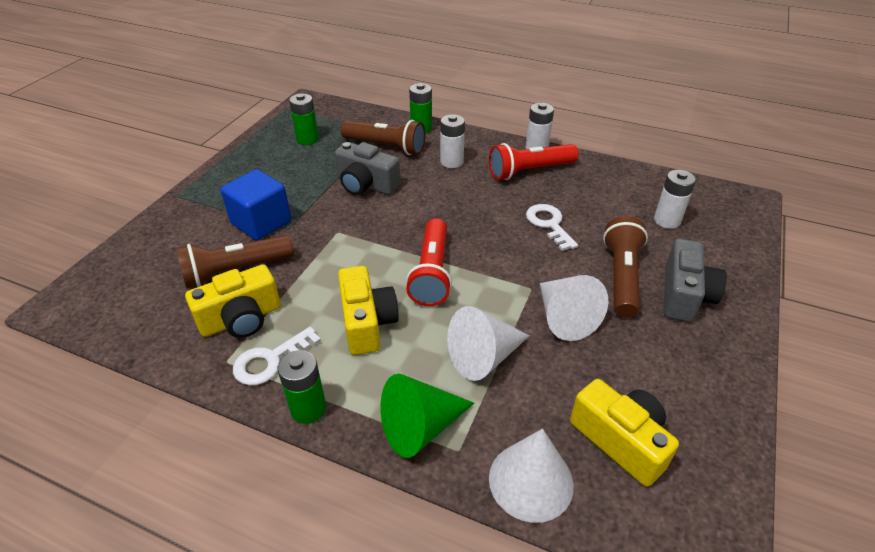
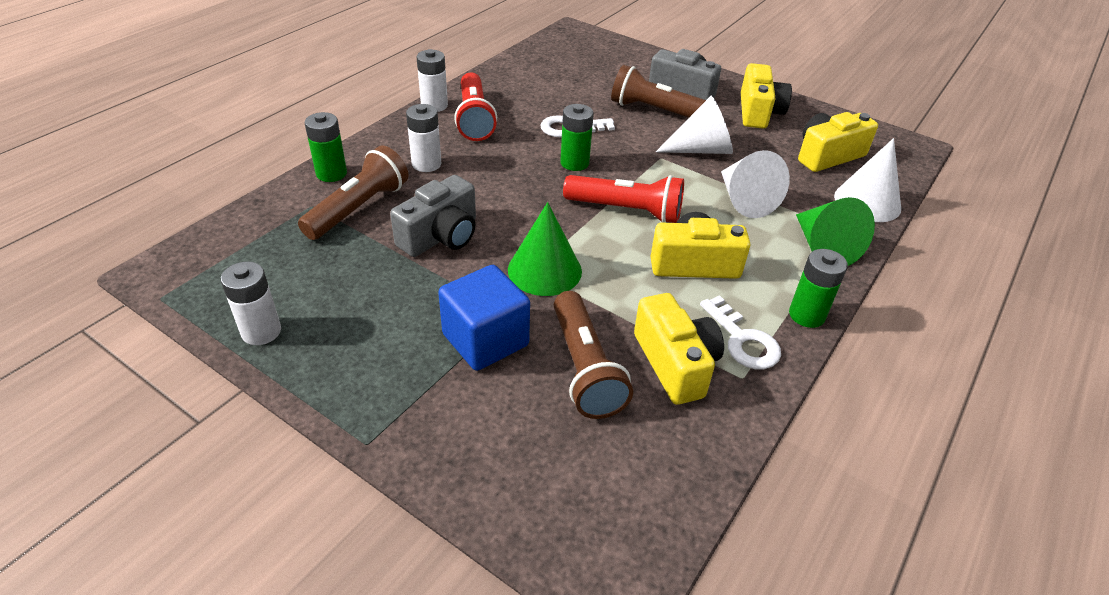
camera: 80 degrees left, 0 degrees up
(307, 139) = (286, 280): green battery -> green battery (574, 163)
(339, 238) = (544, 270): none -> green cone
(667, 221) = (587, 71): white battery -> white battery (261, 331)
(684, 367) = (758, 112): none -> yellow camera

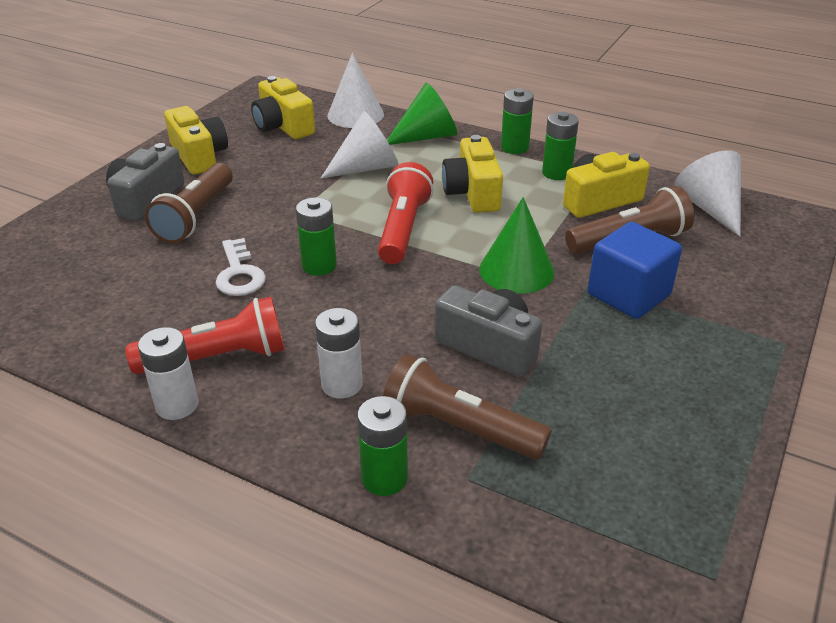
camera: 95 degrees left, 5 degrees down
(261, 331) = (709, 454): white battery -> none
(701, 149) = (280, 188): white cone -> white cone (710, 208)
(743, 340) = (556, 173): white key -> green battery
(758, 112) = (199, 156): yellow camera -> yellow camera turned 60 degrees clockwise

